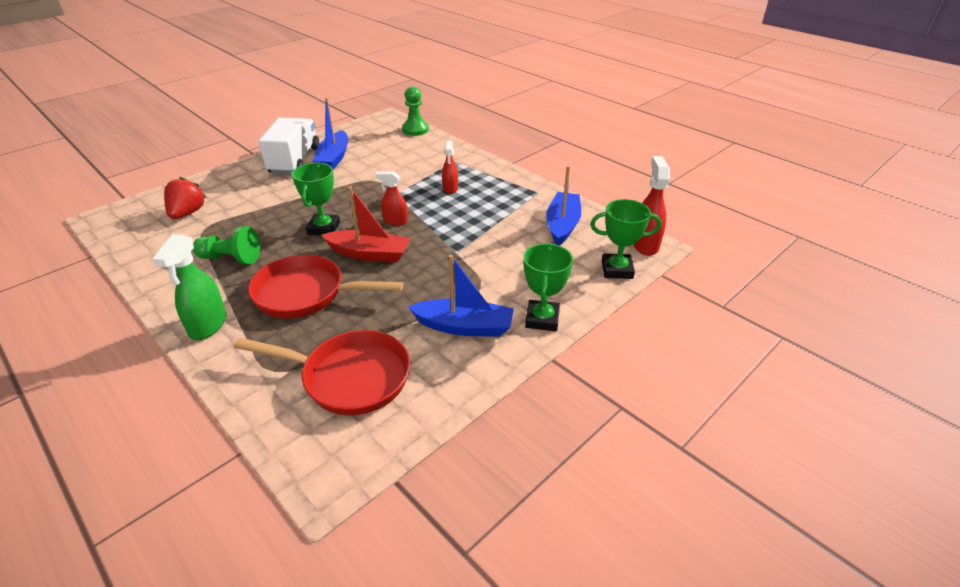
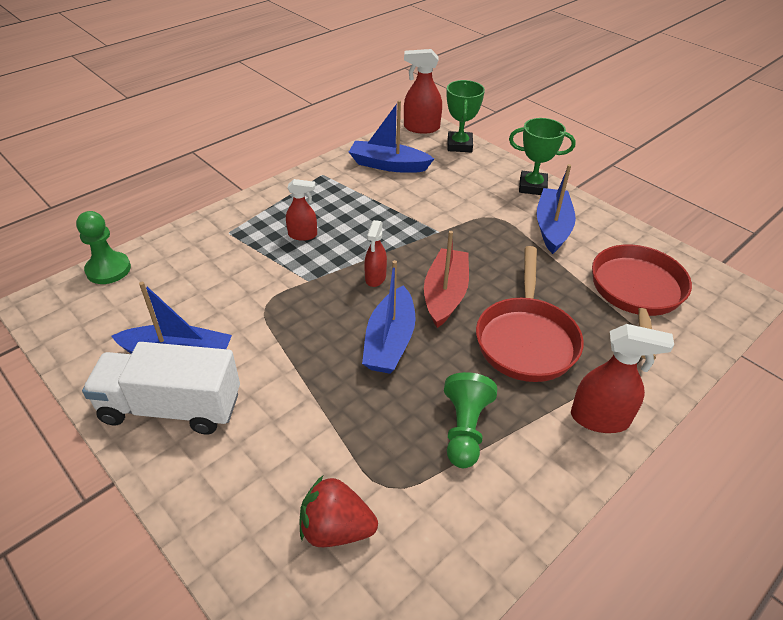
camera: 90 degrees left, 5 degrees up
(208, 325) = (600, 418): green spray bottle -> red spray bottle
(324, 228) = (390, 341): green trophy -> blue boat

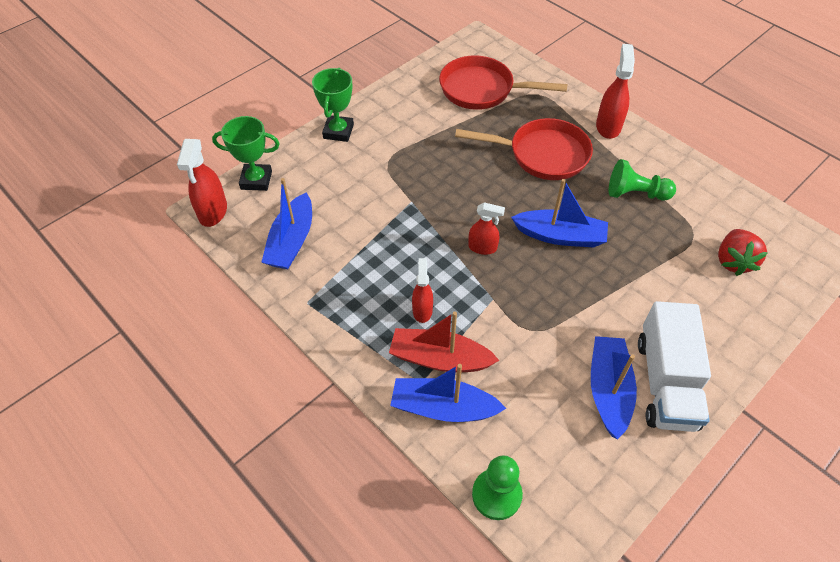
camera: 90 degrees left, 10 degrees up
(445, 294) = (499, 200): red boat -> red boat (439, 359)
(552, 227) = (402, 125): blue boat -> blue boat (443, 408)

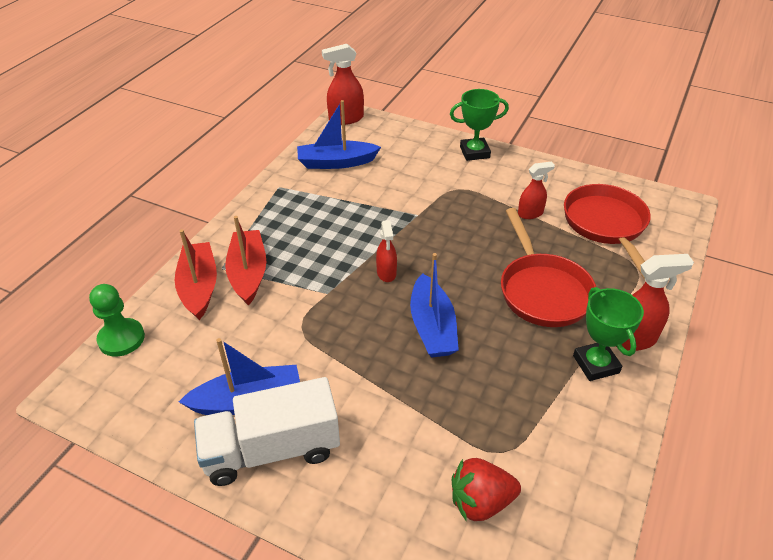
camera: 70 degrees right, 10 degrees down
(256, 180) = (390, 128): green trophy -> green trophy (596, 364)
(422, 310) = (296, 251): red spray bottle -> red spray bottle (530, 213)
(443, 408) = (199, 287): blue boat -> red boat
(635, 193) = (536, 383): green pawn -> none

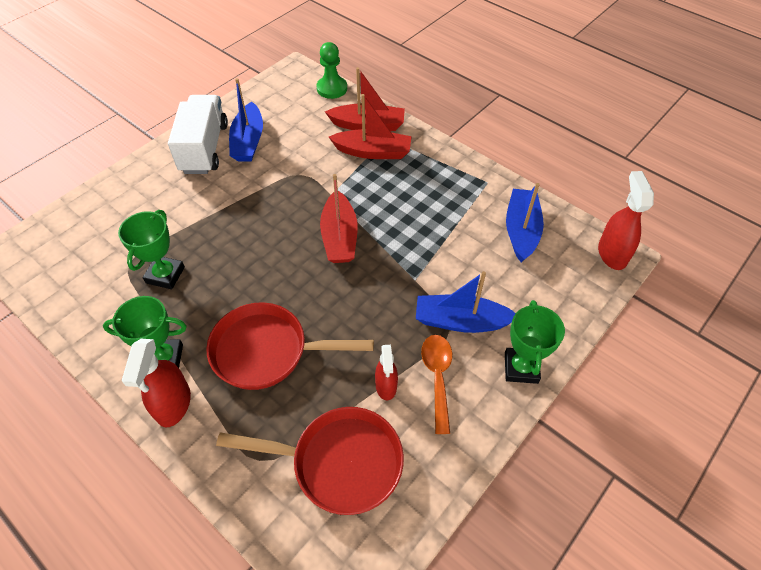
camera: 105 degrees right, 10 degrees up
(386, 273) = (339, 237): red spray bottle -> red boat
(432, 327) = (263, 253): blue boat -> blue boat (461, 321)
(480, 502) = (103, 240): red strawberry -> none
(500, 406) = (165, 275): none -> green trophy
(506, 189) = (437, 377): none -> orange spoon

